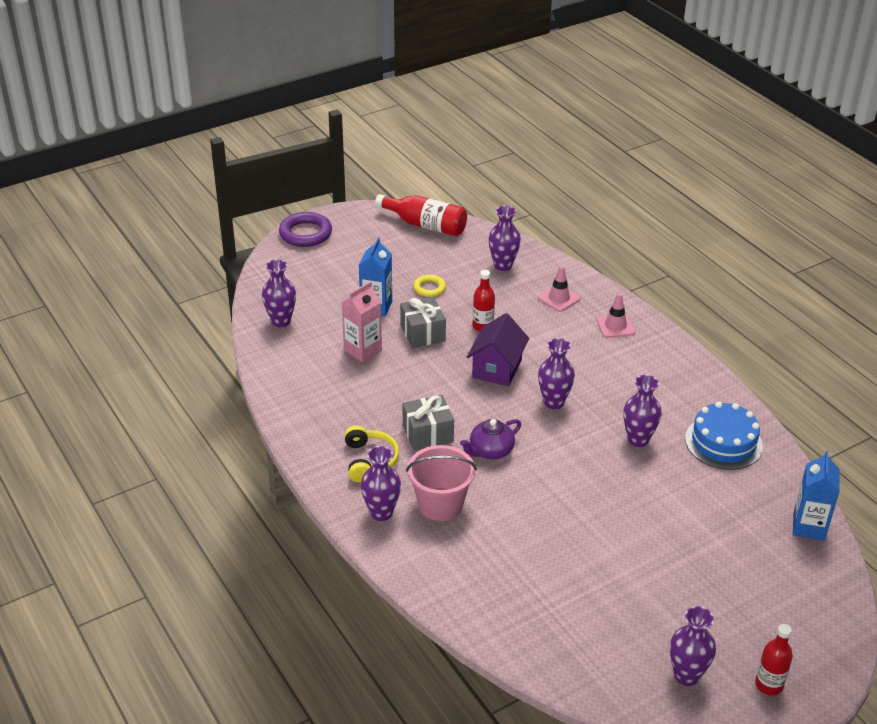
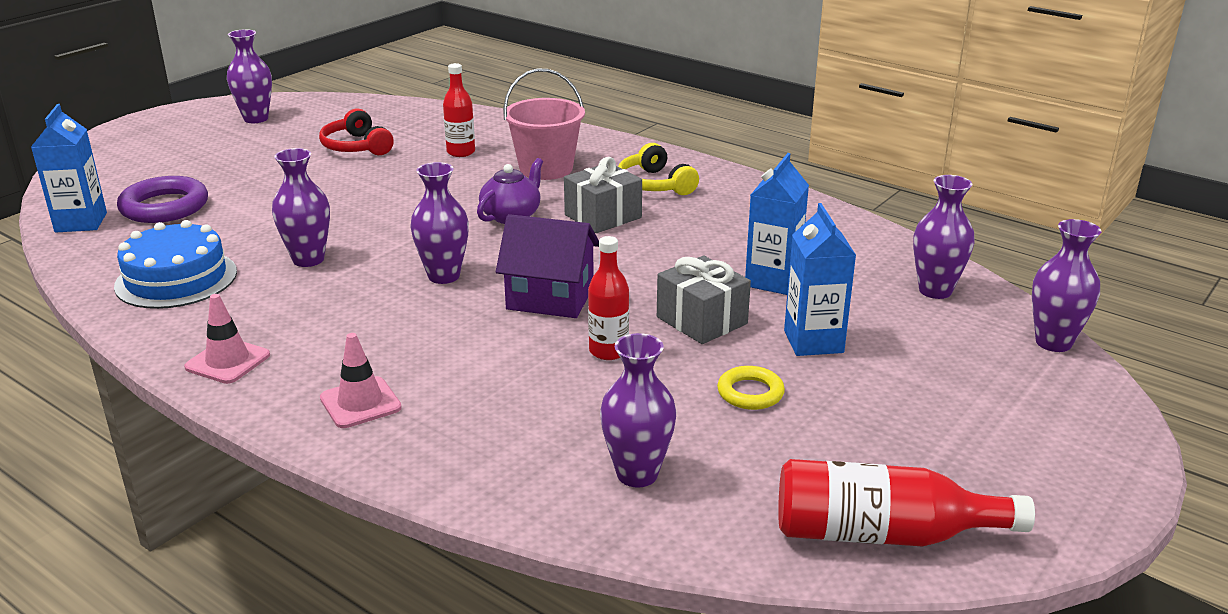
camera: 160 degrees right, 10 degrees down
(305, 233) = (1099, 445): purple ring -> purple ring (164, 207)
(362, 350) = (772, 281): pink carton -> blue carton
(381, 513) = (607, 154): purple vase -> purple vase (1053, 342)
(497, 368) = (550, 298): purple house -> purple house turned 75 degrees counterclockwise
(559, 298) = (488, 430): pink traffic cone -> pink traffic cone (228, 361)
(590, 586) = (356, 147): none -> red headphones
(769, 685) = (175, 125): red bottle -> red bottle (461, 152)

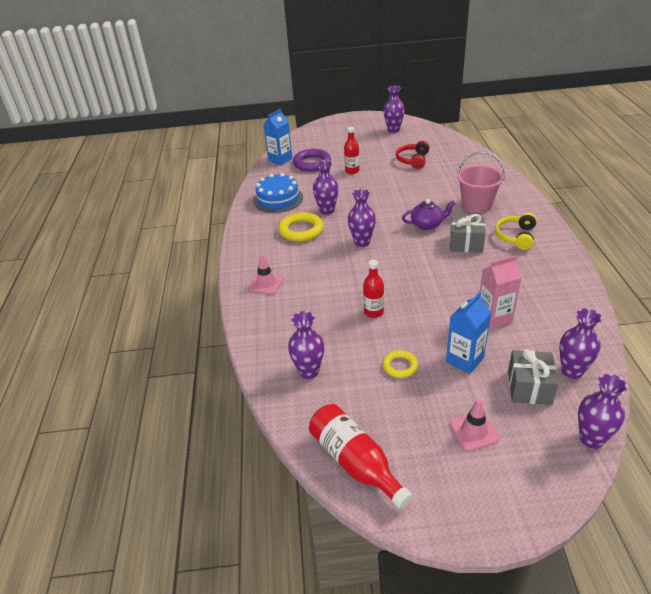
camera: 50 degrees right, 10 degrees up
(228, 361) = (251, 243): pink traffic cone -> pink traffic cone (474, 431)
(303, 304) = (301, 230): none -> yellow ring
(461, 152) = (451, 180): red bottle -> red bottle (352, 171)
(550, 298) = (386, 274): purple house -> none
(701, 320) = (431, 320): grey gift -> grey gift (529, 387)
(772, 281) = (494, 318): blue carton -> pink carton

